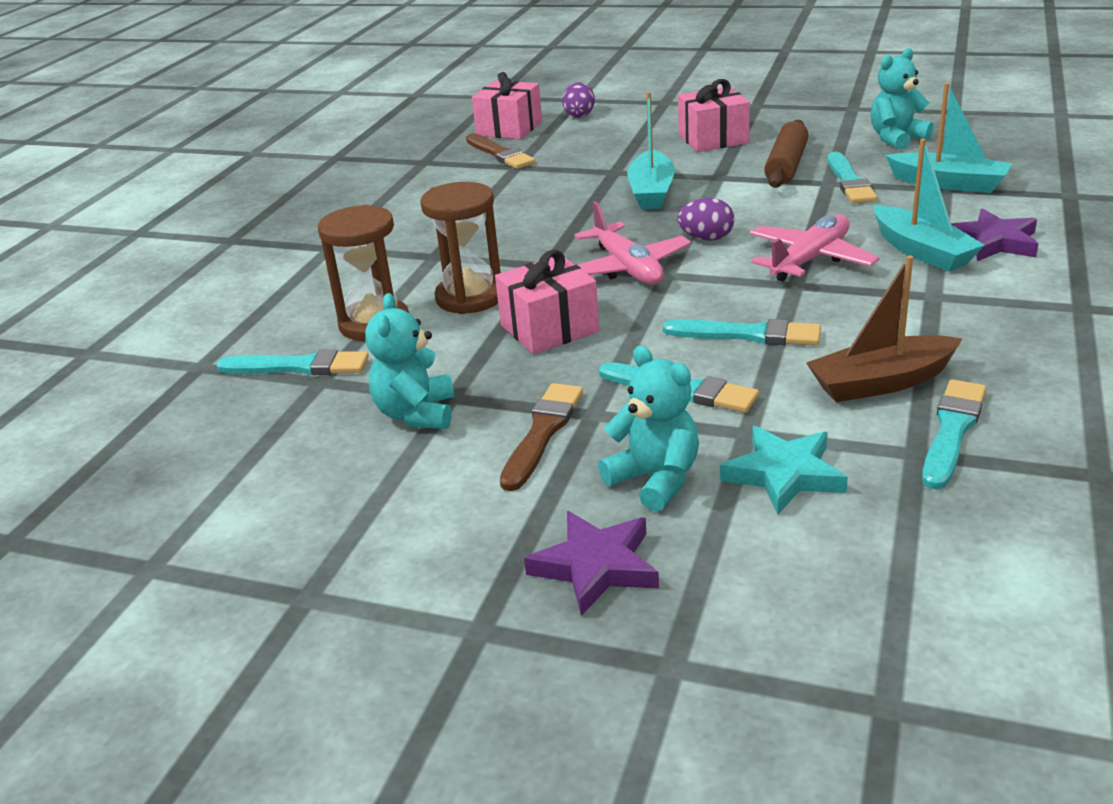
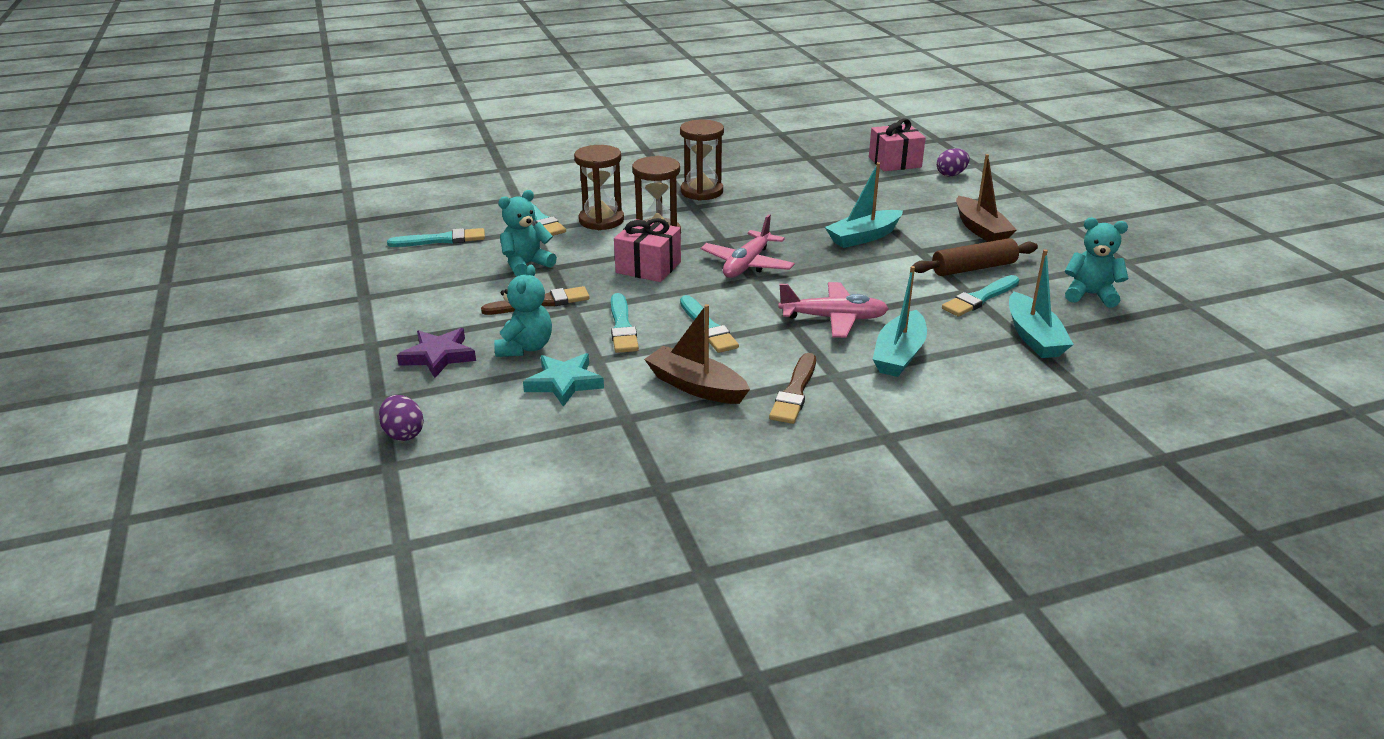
camera: 50 degrees right, 0 degrees up
(404, 240) = (702, 192): none -> brown hourglass
(500, 154) = (852, 173): brown brush -> brown brush (795, 392)
(706, 238) = (819, 276): purple egg -> purple egg (403, 434)
(713, 139) = (981, 229): pink gift -> brown boat
(952, 431) = (662, 424): turquoise brush -> turquoise brush (441, 240)
(993, 242) = (951, 379): purple star -> none

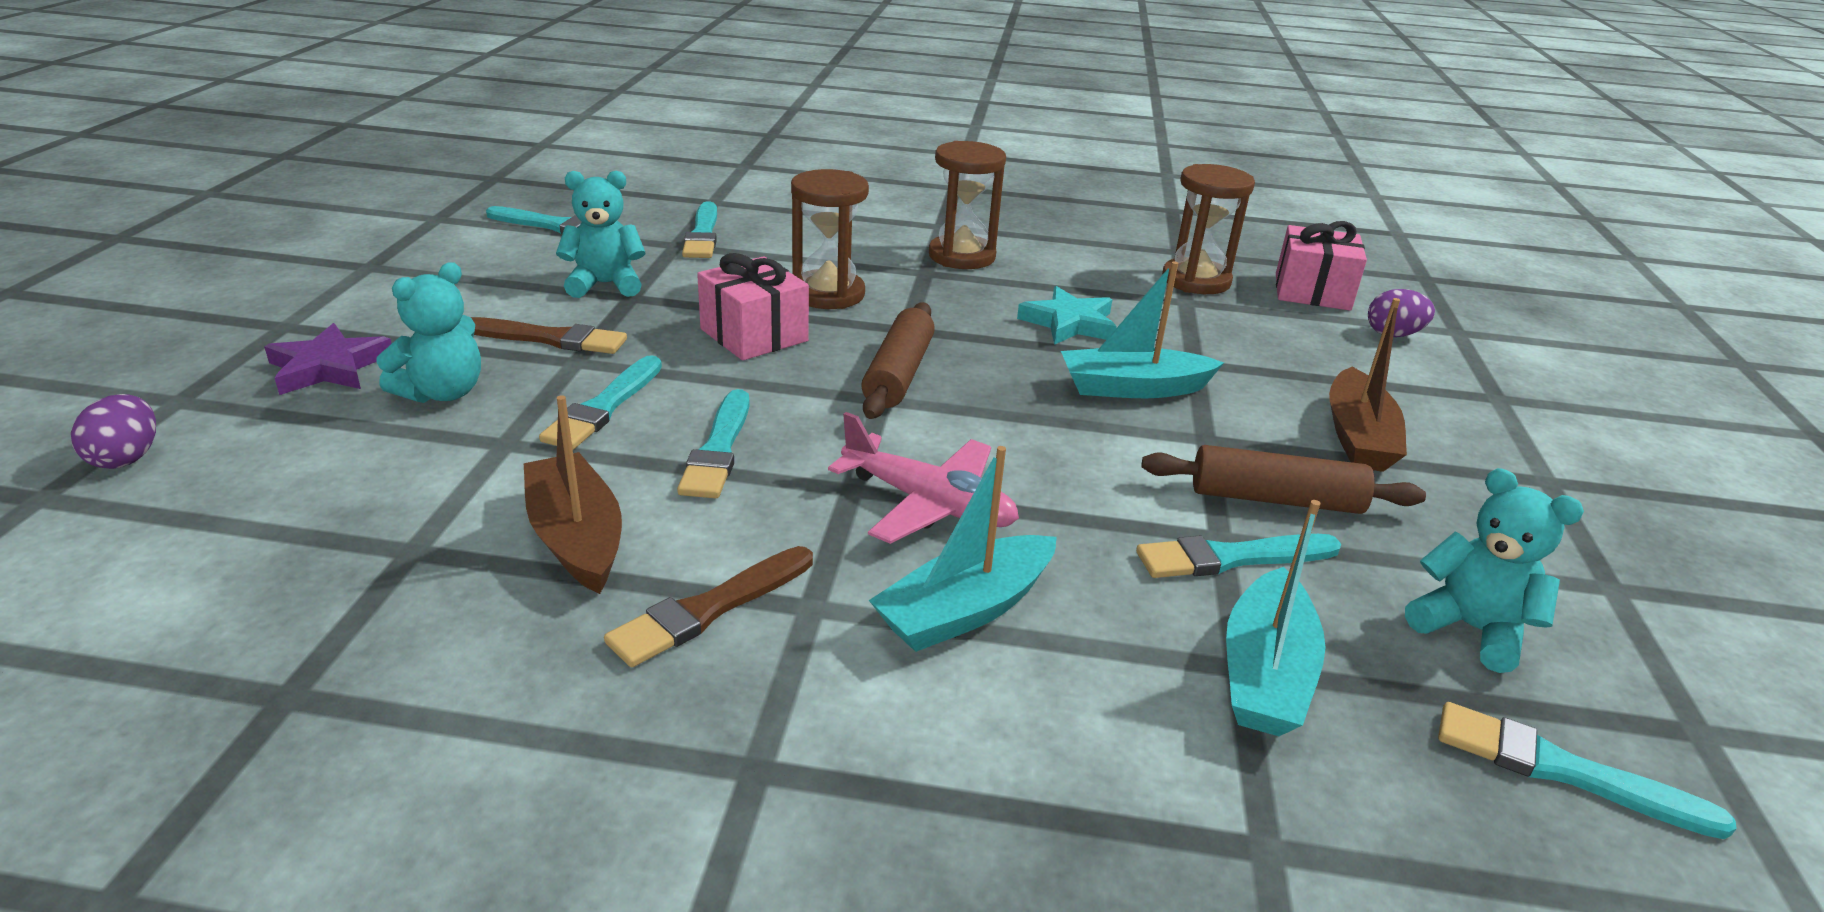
camera: 25 degrees right, 0 degrees up
(564, 383) = (414, 461): turquoise star -> turquoise star (1069, 323)
(601, 220) = (777, 256): brown hourglass -> brown hourglass (1196, 280)
(747, 264) = (898, 374): pink plane -> brown rolling pin
(1158, 333) = (1564, 771): none -> turquoise brush

